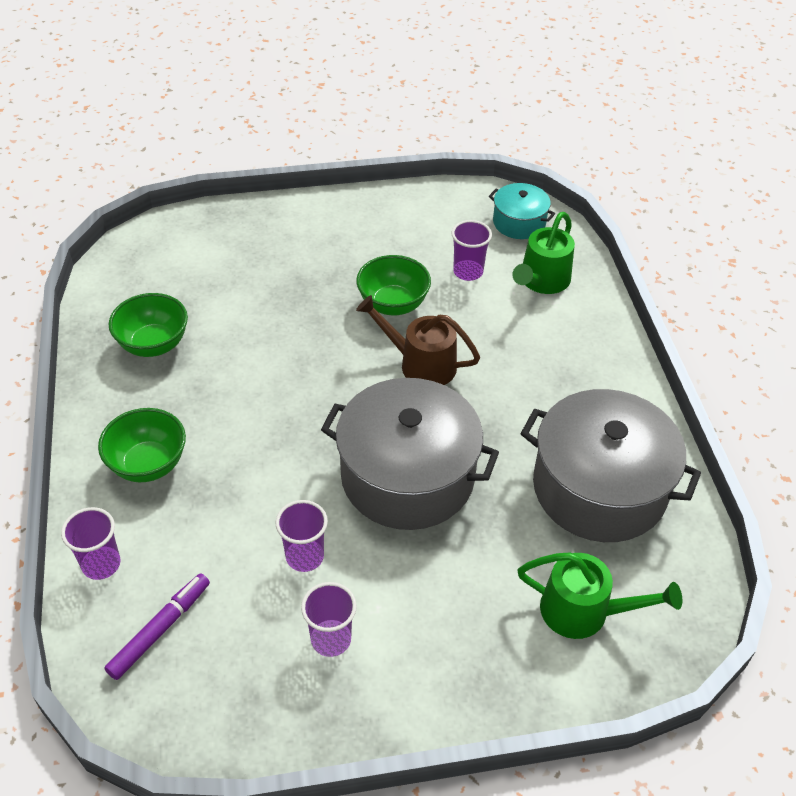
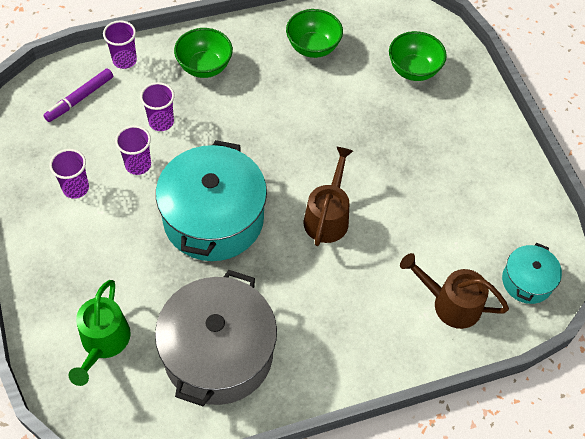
camera: 80 degrees right, 10 degrees up
(160, 629) = (80, 99): purple marker -> purple marker turned 105 degrees clockwise
(393, 304) = (391, 190): green bowl -> green bowl (413, 70)
(407, 476) = (213, 218): grey pot -> turquoise pot
(468, 272) = (446, 243): purple cup -> purple cup (161, 122)
(541, 281) = (450, 303): green watering can -> brown watering can

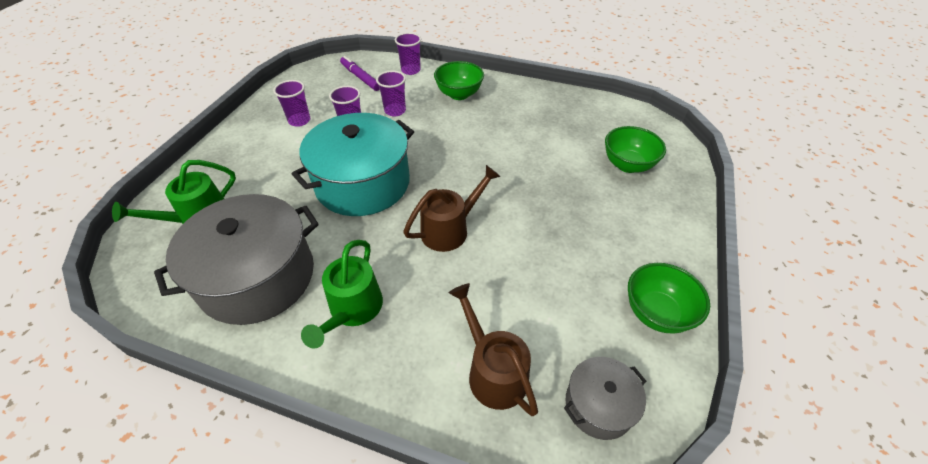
camera: 40 degrees right, 10 degrees down
(80, 99) = (360, 77): purple marker -> purple marker turned 60 degrees clockwise
(313, 47) = (552, 116): green bowl -> green bowl (656, 313)
(319, 328) = (352, 310): none -> green watering can
(527, 281) = (599, 405): turquoise pot -> grey pot

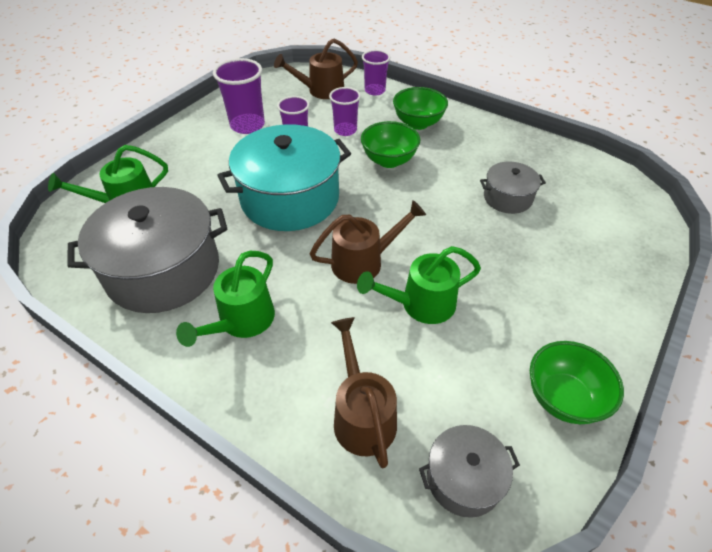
camera: 15 degrees right, 0 degrees up
(299, 121) = (247, 125): purple cup -> purple cup, size x1.52
(360, 77) = (321, 91): purple marker -> brown watering can
(513, 258) = (420, 304): none -> green watering can
(556, 148) = (507, 198): none -> grey pot
(627, 165) = (584, 230): green bowl -> green bowl (389, 160)

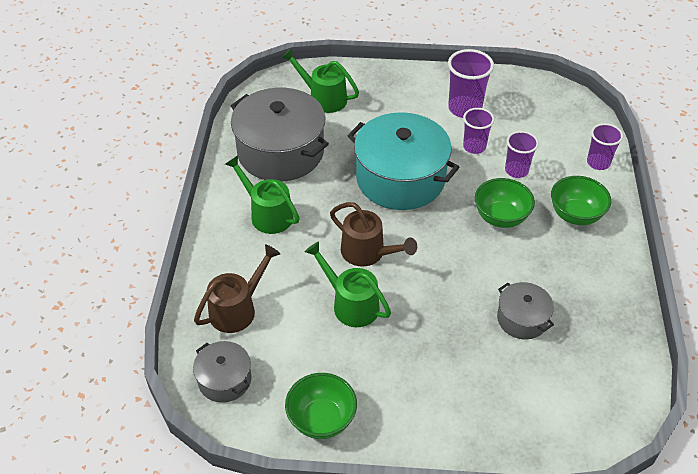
camera: 60 degrees right, 0 degrees up
(241, 322) = (267, 214): green watering can -> green watering can turned 45 degrees clockwise
(321, 91) = (559, 127): brown watering can -> none

